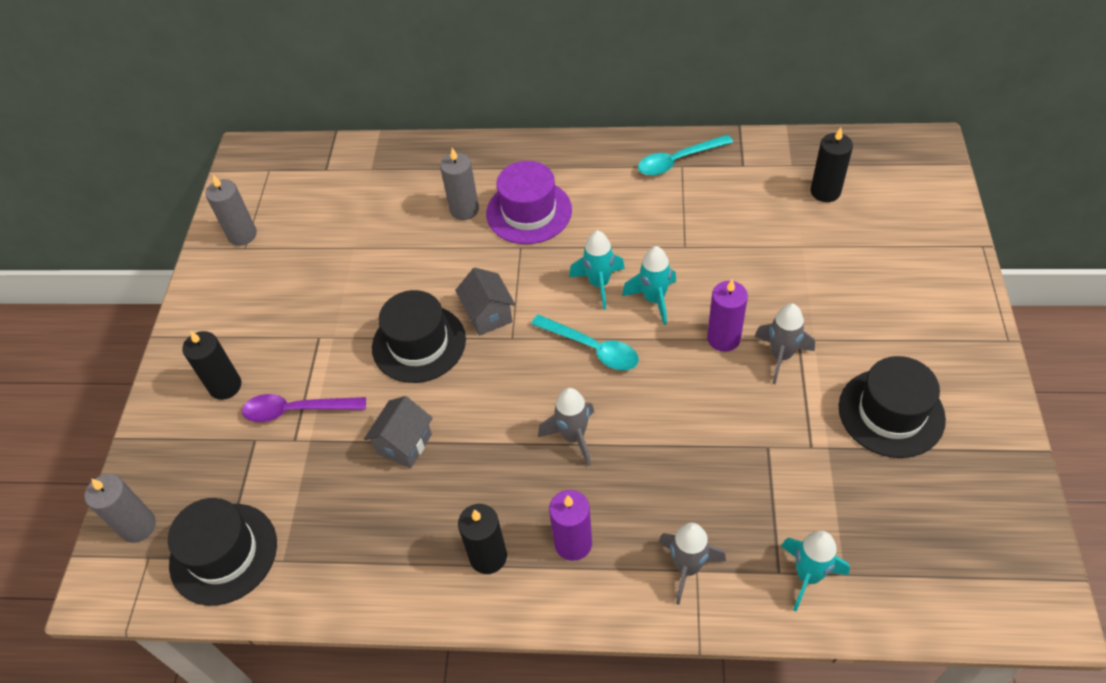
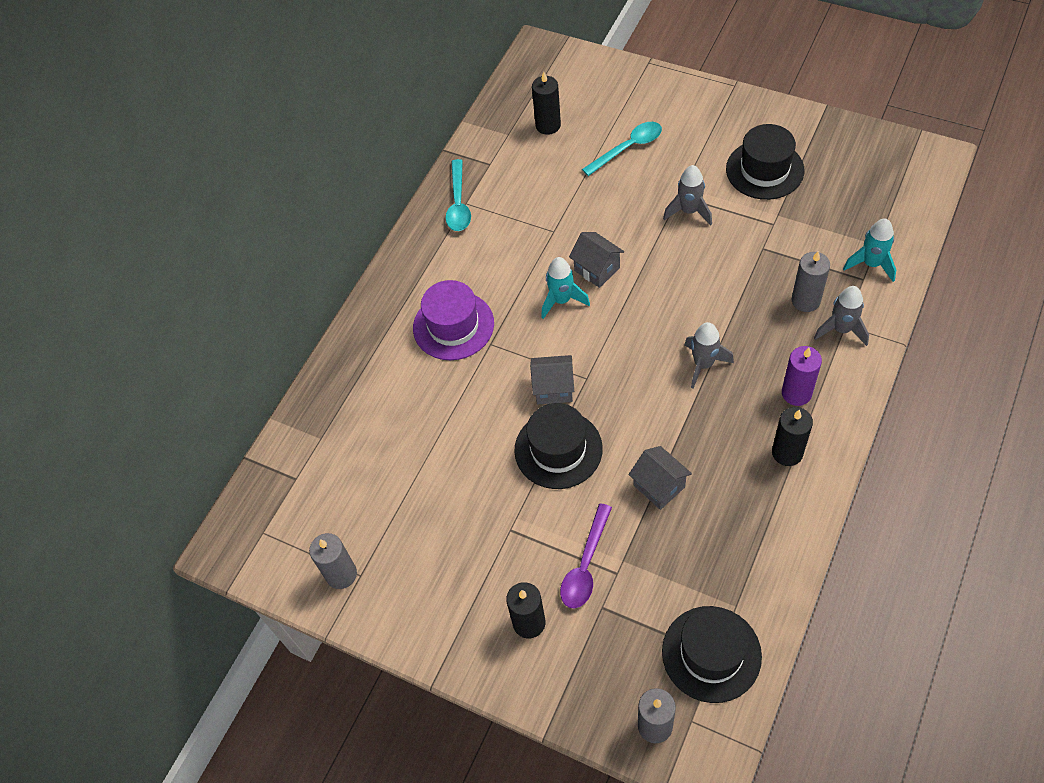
camera: 65 degrees left, 5 degrees up
(464, 209) = (421, 374): grey candle -> grey candle (805, 300)
(592, 348) = (625, 326): turquoise spoon -> turquoise spoon (628, 148)
(654, 299) = (597, 269): turquoise rocket -> grey house
(723, 338) = (656, 239): purple candle -> none

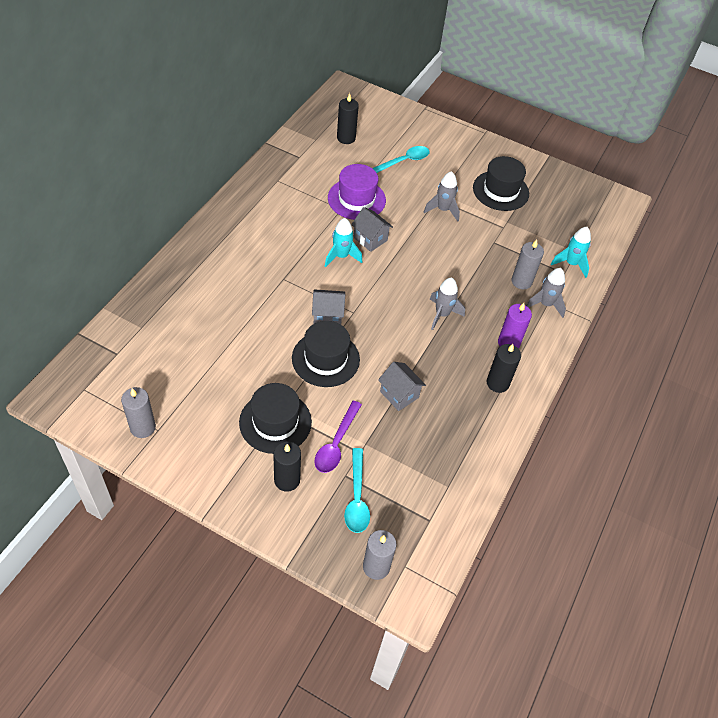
camera: 10 degrees left, 5 degrees down
(453, 326) = (256, 262): purple hat -> purple hat (356, 199)
(458, 203) = (272, 180): turquoise spoon -> turquoise spoon (356, 498)
(711, 653) = (425, 518): black hat -> black hat (275, 422)

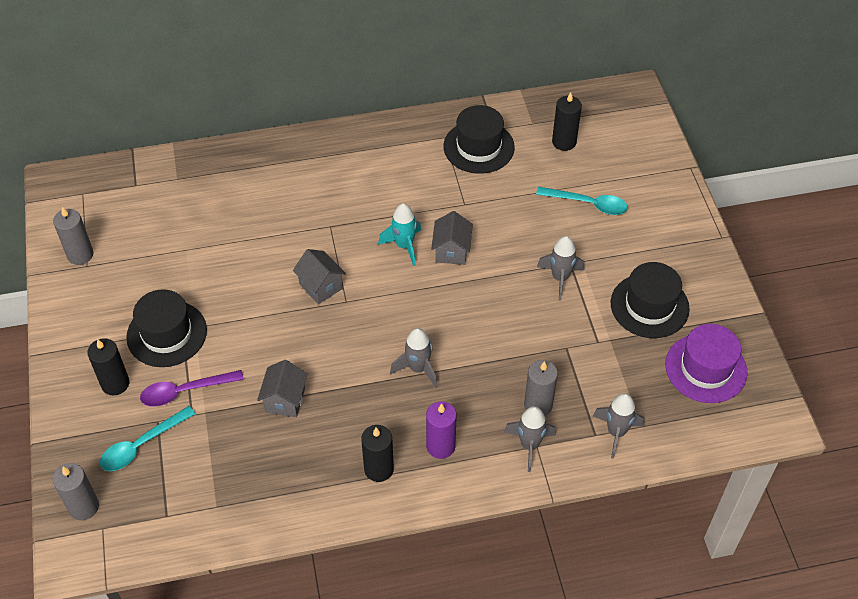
camera: 55 degrees right, 0 degrees up
(325, 359) = (270, 319): black hat -> black hat (478, 147)
(356, 199) = (491, 206): purple hat -> purple hat (706, 368)
(571, 264) = (616, 432): turquoise rocket -> grey rocket

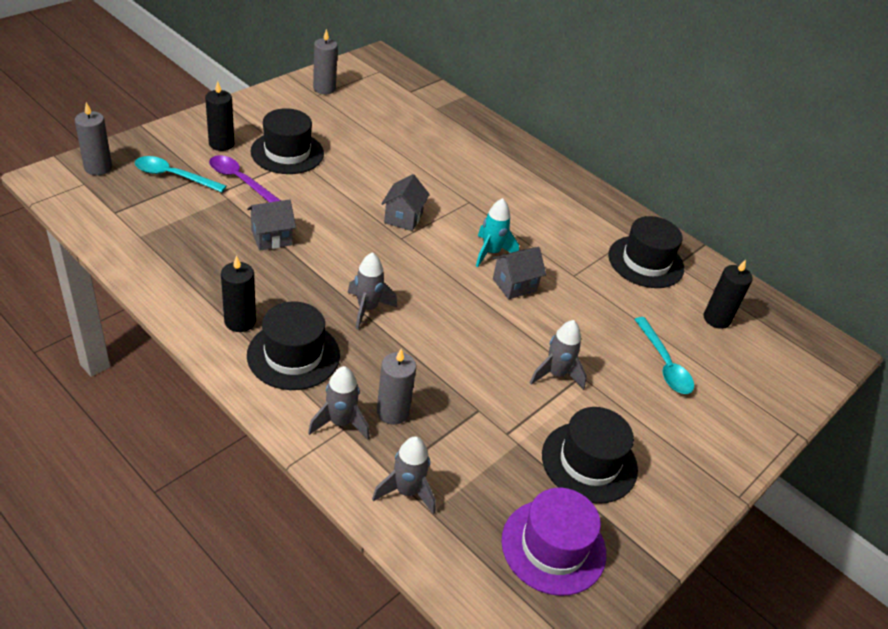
camera: 50 degrees right, 10 degrees down
(440, 446) = (293, 355): purple candle -> black hat

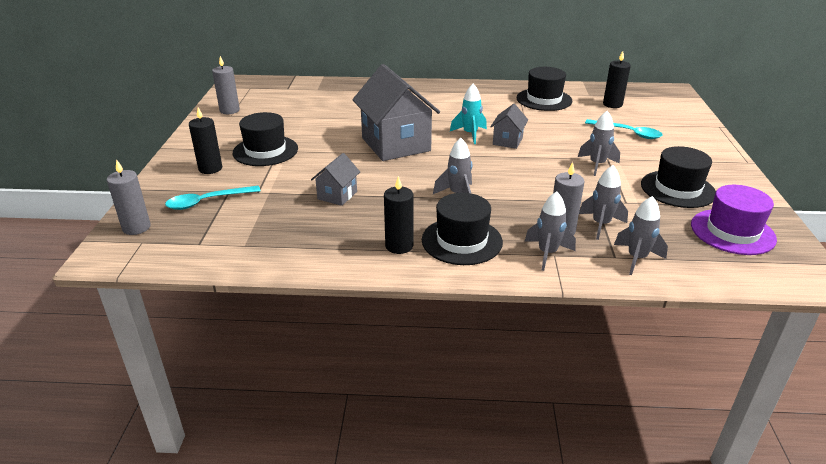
camera: 35 degrees left, 10 degrees down
(240, 180) = (260, 179): purple spoon -> none
(403, 218) = (396, 144): grey house -> grey house, size x2.10
(438, 435) = (601, 225): none -> grey rocket

